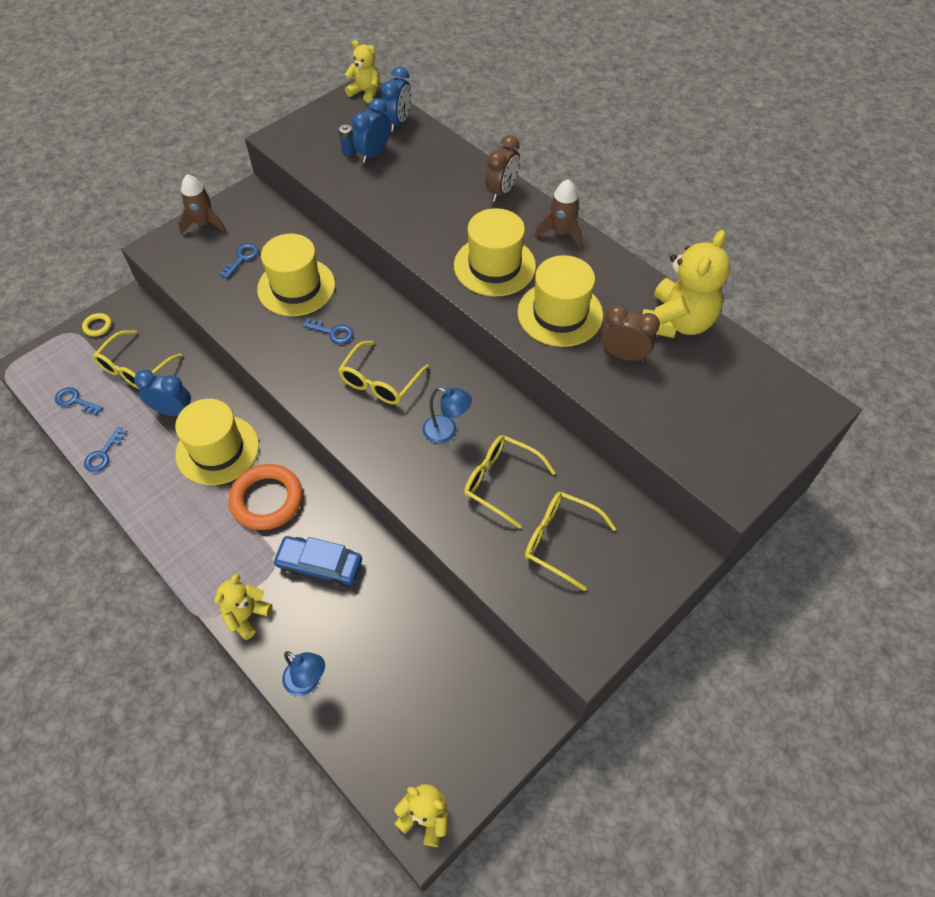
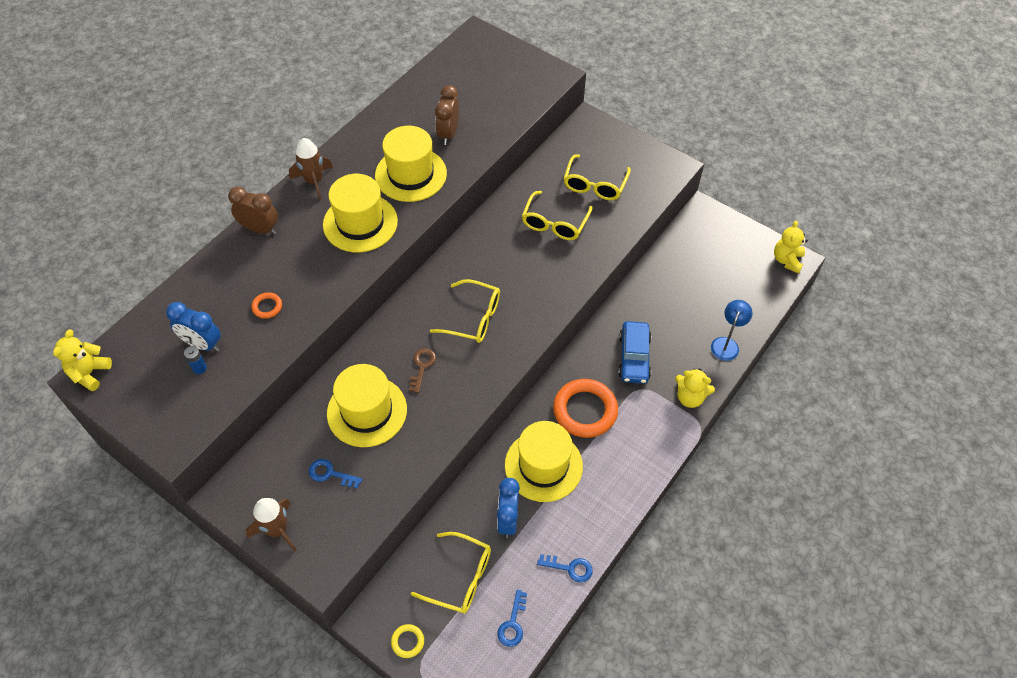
camera: 100 degrees left, 0 degrees up
(332, 332) = (422, 366): blue key -> brown key
(398, 122) = (148, 331): blue clock -> none
(403, 194) = (267, 307): none -> orange ring
(446, 431) = (516, 263): blue lamp -> none
(677, 322) = (409, 105): yellow teddy bear -> none

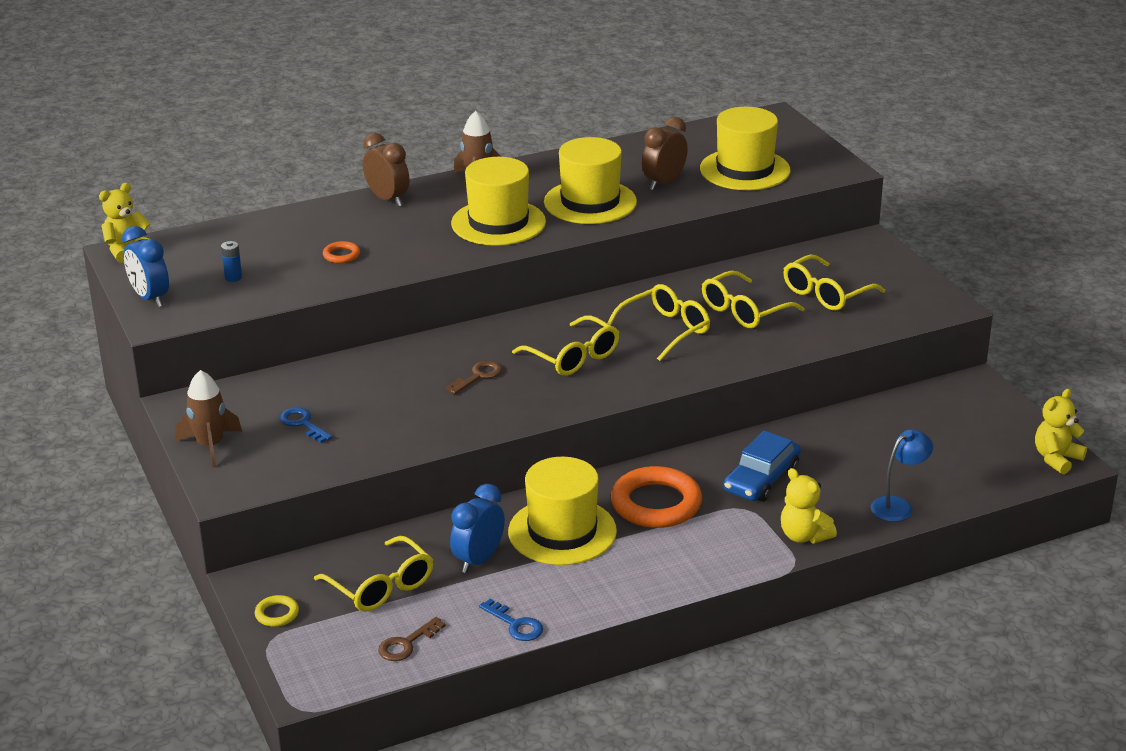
camera: 30 degrees right, 25 degrees down
(202, 344) = (252, 262): blue clock -> blue clock (150, 298)
(367, 411) = (385, 391): yellow hat -> yellow hat (745, 170)
(513, 624) = (406, 644): blue key -> brown key
(516, 264) = (665, 330): none -> yellow glasses

